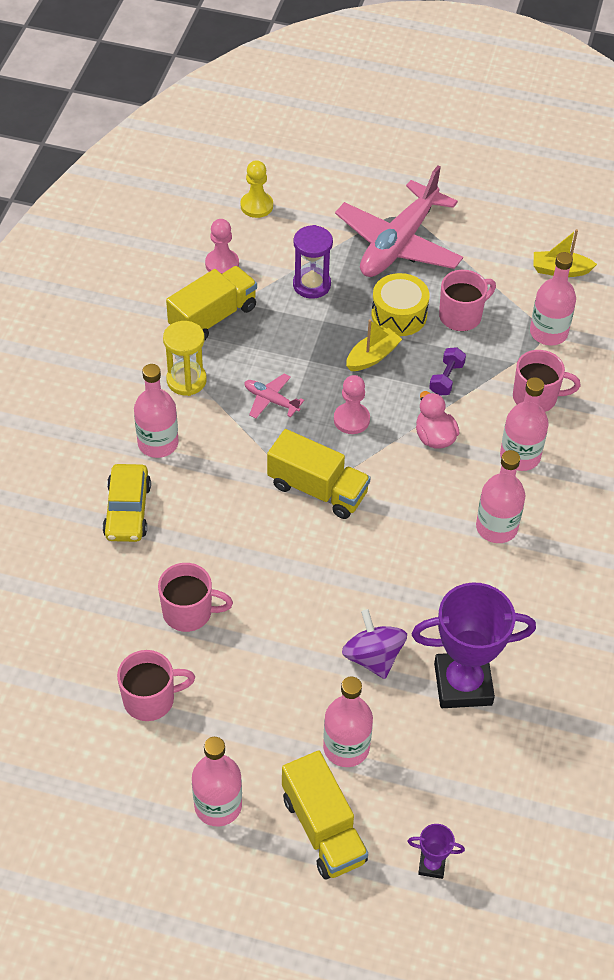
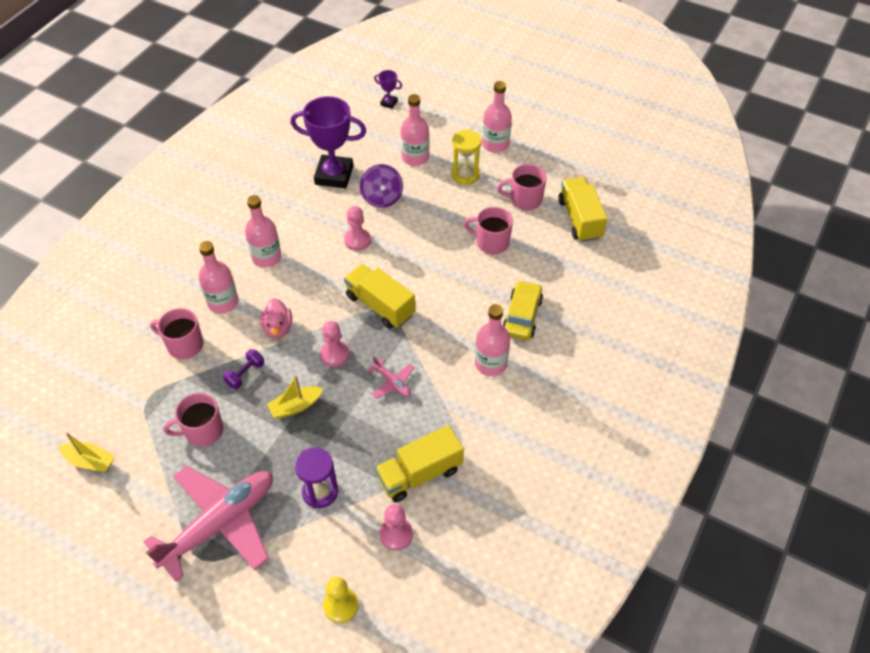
camera: 165 degrees left, 0 degrees up
(186, 380) = (457, 414): yellow hourglass -> yellow hourglass (465, 175)
(323, 829) = (440, 126): yellow truck -> yellow truck (580, 219)
(383, 577) = (357, 240): none -> pink pawn
(399, 315) = (255, 443): yellow drum -> none
(548, 332) = (140, 400): pink bottle -> none

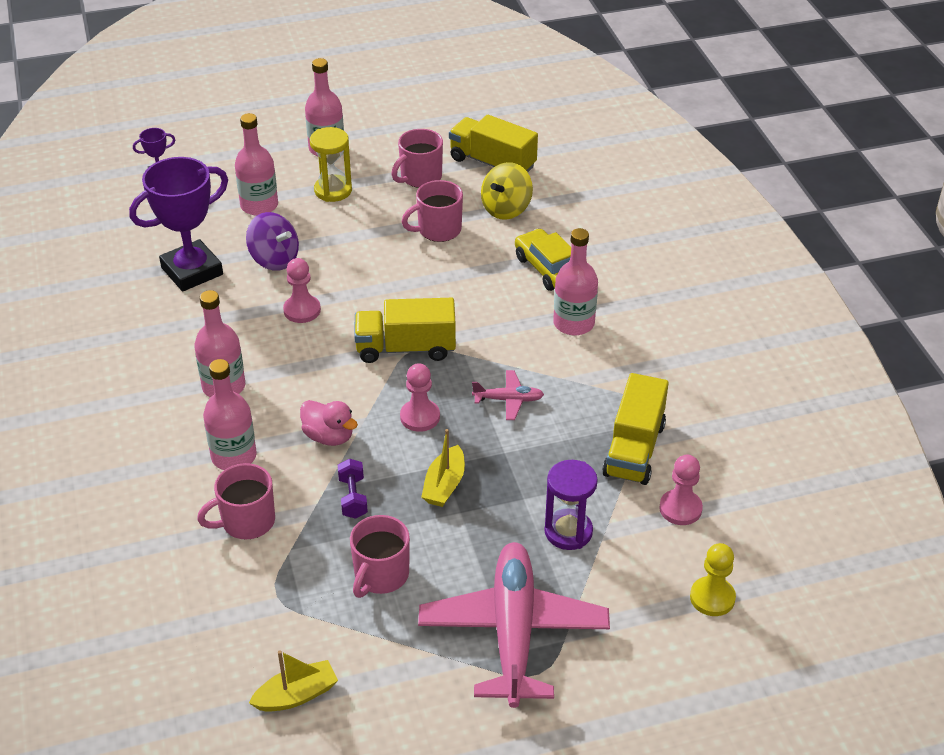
camera: 45 degrees left, 10 degrees down
(548, 256) = (506, 209): none -> yellow spinning top

